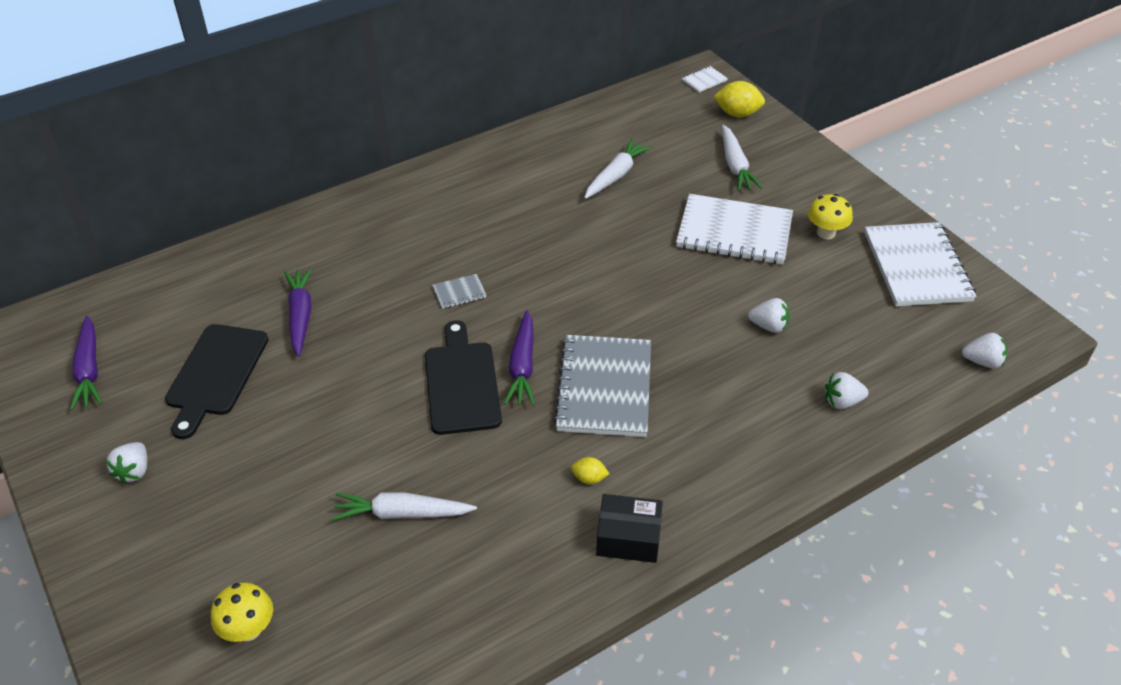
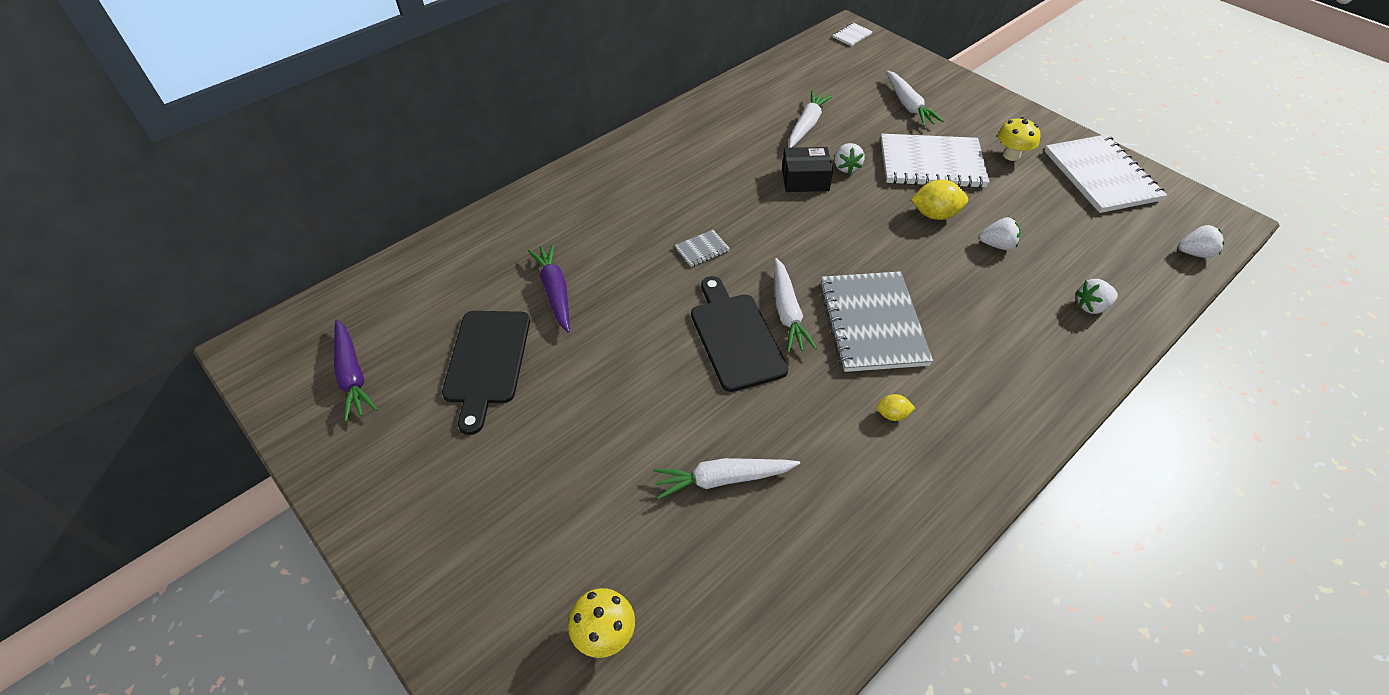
camera: 10 degrees left, 5 degrees up
(134, 471) = (430, 477): white strawberry -> white strawberry (846, 167)
(522, 366) = (787, 312): purple carrot -> white carrot
(628, 538) = (952, 469): black box -> black box (805, 179)
(737, 114) = (892, 61): yellow lemon -> yellow lemon (935, 214)

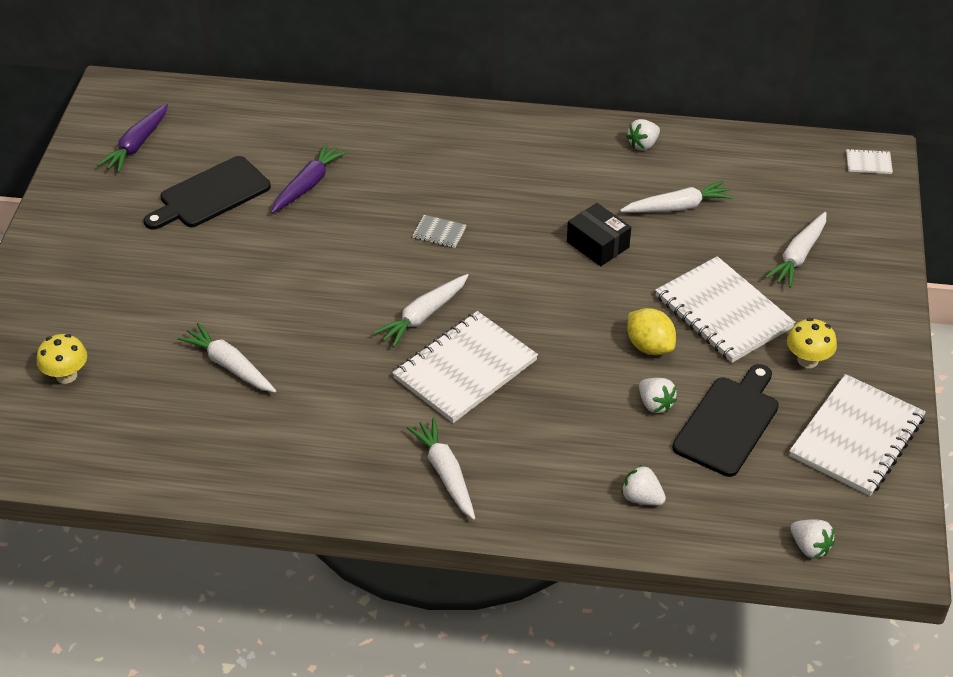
camera: 50 degrees right, 5 degrees down
(735, 337) = (366, 302): black cutting board -> black cutting board (728, 422)
(846, 167) = (647, 261): white strawberry -> white strawberry (643, 144)
(872, 323) = (465, 369): grey notebook -> white notebook
(892, 415) = (379, 425): yellow lemon -> none
(984, 404) = (445, 473): none -> white carrot

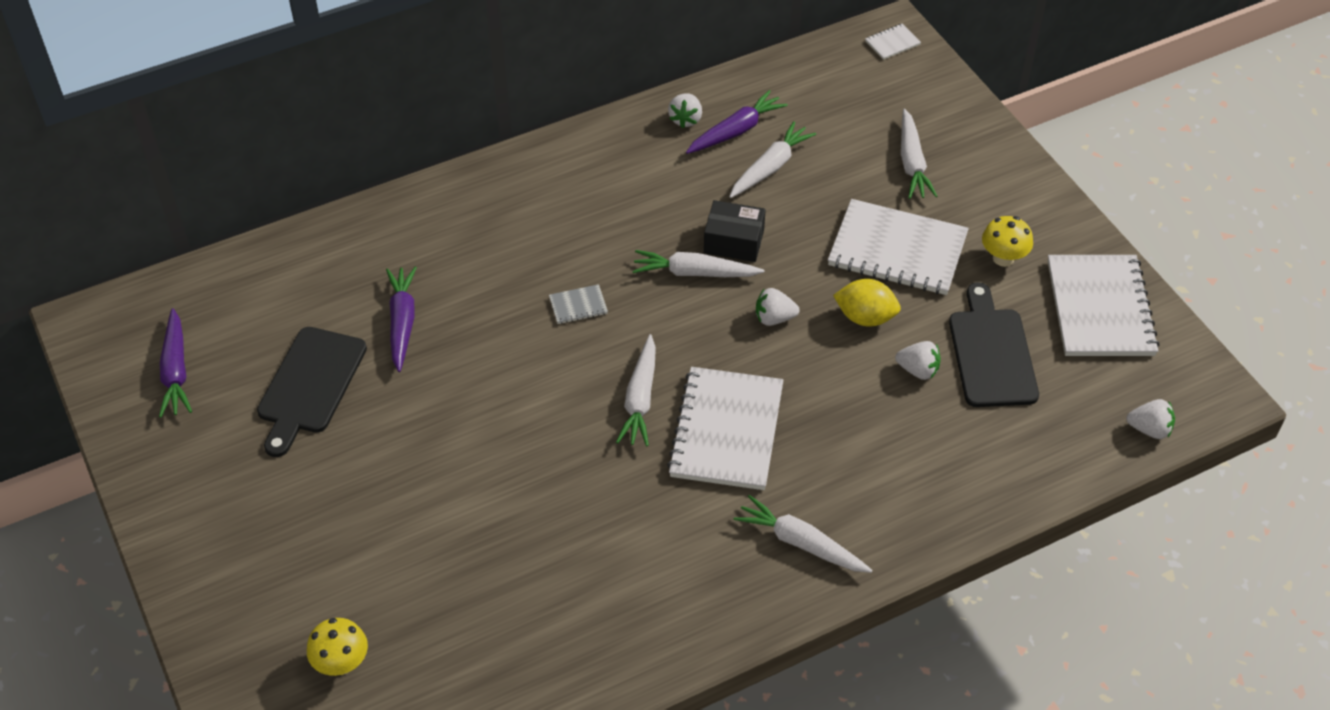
camera: 35 degrees left, 5 degrees up
(229, 365) = (500, 555): white carrot -> white carrot (694, 273)
(641, 498) = (984, 465): white strawberry -> white strawberry (774, 318)
(675, 170) = (736, 131): none -> purple carrot

